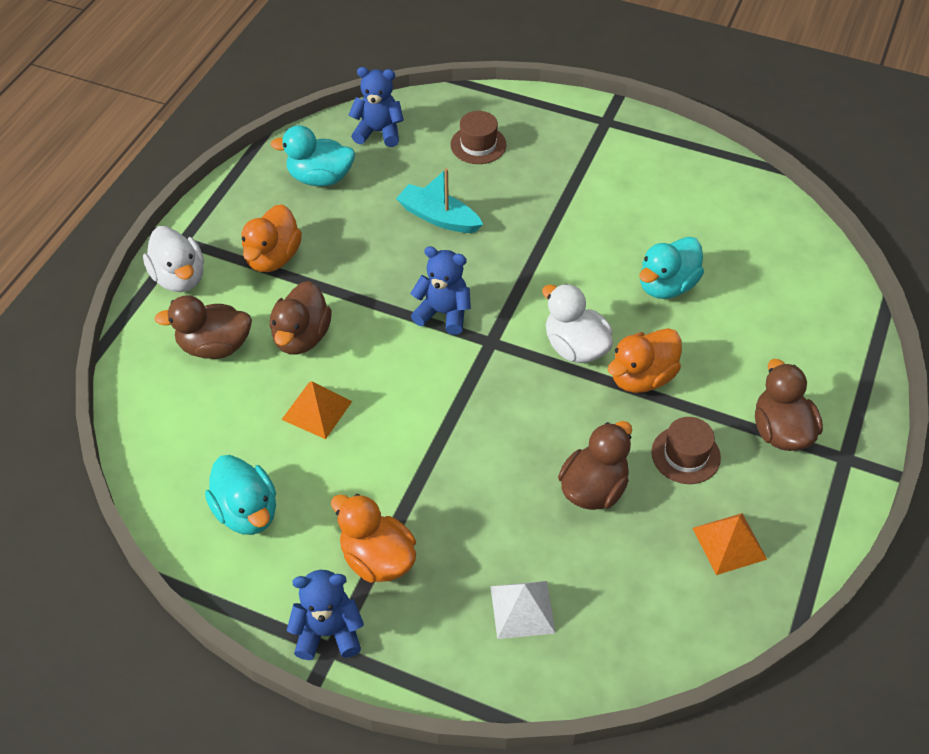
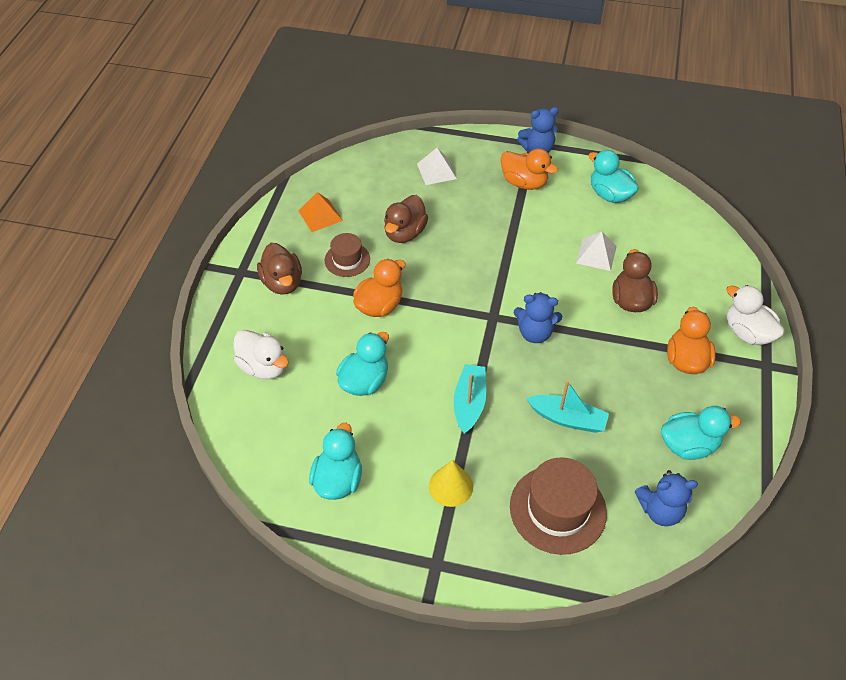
camera: 170 degrees right, 0 degrees up
(215, 346) = (688, 285): brown duck -> none
(317, 410) = (596, 254): orange pyramid -> white pyramid
(478, 145) = (558, 509): brown hat -> brown hat, size x1.72
(545, 247) = (469, 403): none -> turquoise boat
(575, 347) = (430, 321): white duck -> white duck (264, 367)
(581, 175) = (451, 486): none -> yellow cone
(699, 195) = (338, 480): none -> turquoise duck

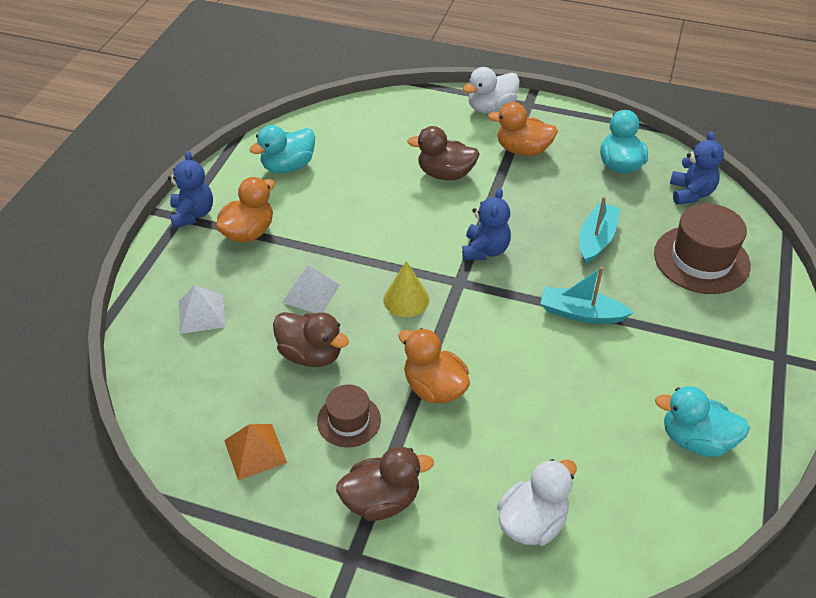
camera: 85 degrees left, 5 degrees down
(364, 381) = (554, 408): turquoise duck -> none
(451, 486) = (688, 338): yellow cone -> yellow cone (406, 299)
(596, 254) = (377, 189): white pyramid -> white pyramid (311, 293)

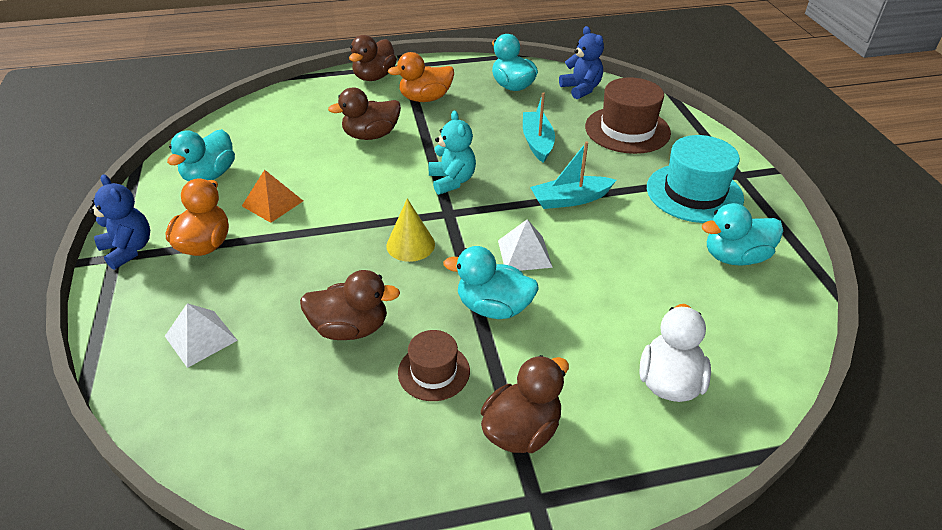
camera: 30 degrees left, 5 degrees down
(255, 451) = (355, 446): orange pyramid -> orange pyramid (272, 203)
(311, 293) = (311, 274): white pyramid -> white pyramid (524, 253)
(434, 388) = (493, 307): orange duck -> turquoise duck
(485, 250) = (452, 181): blue teddy bear -> turquoise teddy bear
(491, 108) = (374, 77): white duck -> brown duck
(713, 357) = (694, 193): none -> turquoise hat

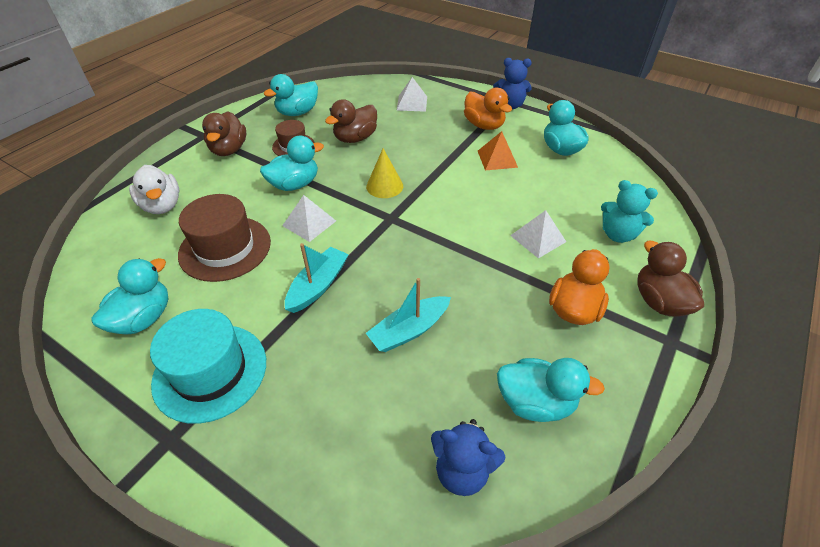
camera: 135 degrees right, 5 degrees up
(353, 444) = (297, 112): none -> turquoise duck
(371, 135) = (538, 238): brown duck -> white pyramid
(452, 181) = (423, 241): turquoise teddy bear -> turquoise teddy bear (618, 234)
(537, 142) = (409, 330): turquoise boat -> turquoise boat turned 105 degrees clockwise
(627, 130) = (340, 425): brown hat -> brown hat (225, 248)

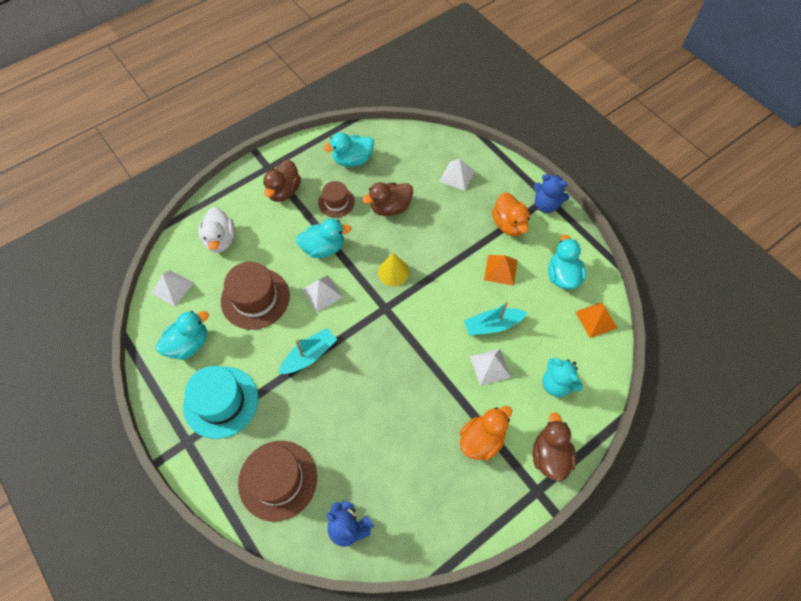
camera: 20 degrees right, 15 degrees up
(106, 265) = (172, 288): none -> white pyramid
(330, 444) = (278, 480): none -> brown hat
(409, 330) = (357, 415): turquoise boat -> turquoise boat (492, 325)
(535, 402) = (416, 500): turquoise duck -> none
(616, 173) = (596, 319): none -> orange pyramid

